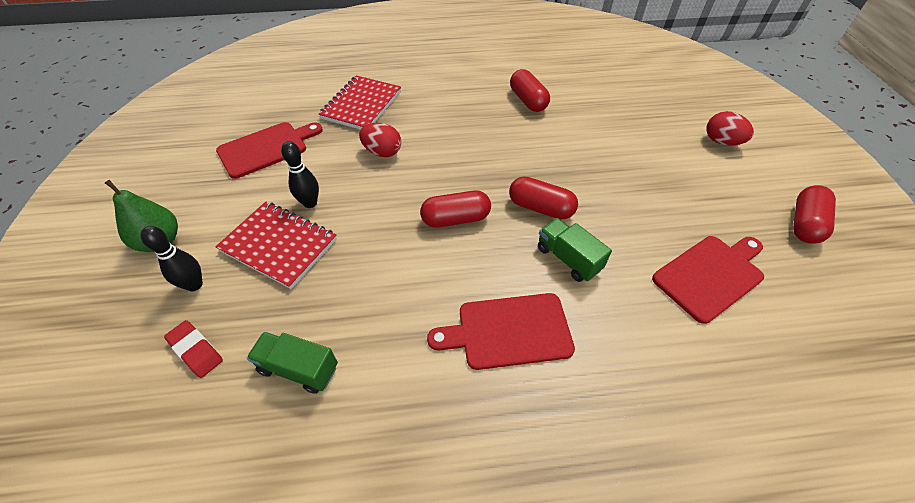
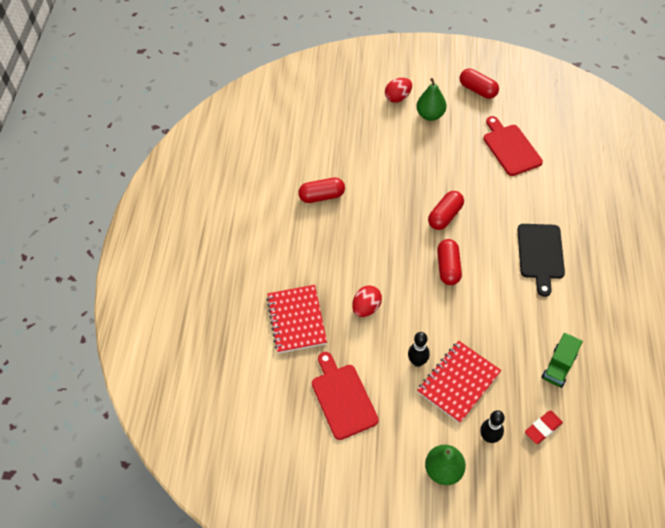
camera: 75 degrees left, 5 degrees up
(361, 105) = (296, 320): red notebook -> red notebook turned 45 degrees clockwise
(508, 331) = (540, 254): red cutting board -> black cutting board
(568, 259) = (490, 212): green truck -> none
(713, 176) = (430, 115): none -> green pear

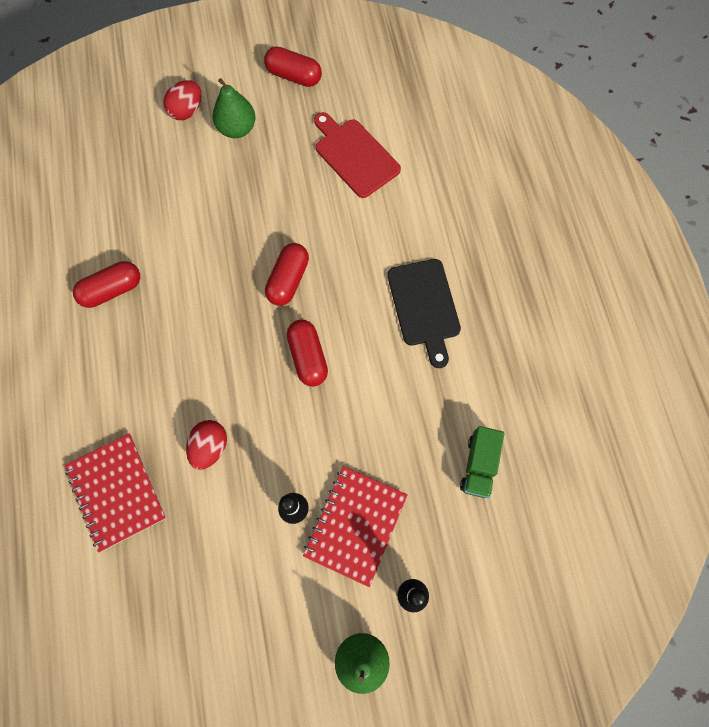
camera: 20 degrees left, 15 degrees up
(343, 398) = (206, 593): red cutting board -> none
(543, 428) = (476, 560): red eraser -> none

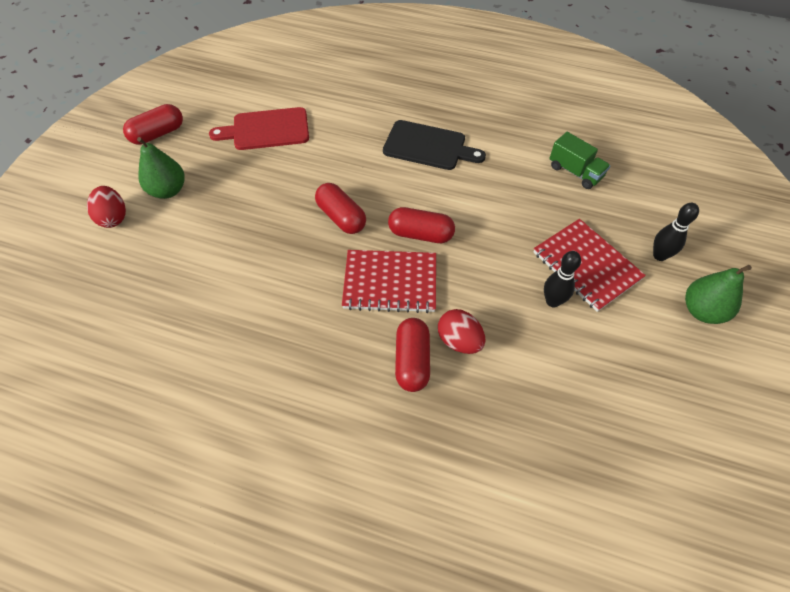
camera: 60 degrees left, 15 degrees down
(112, 290) = (243, 356): red capsule -> red capsule (412, 361)
(117, 492) = (459, 442): red notebook -> red notebook (390, 283)

